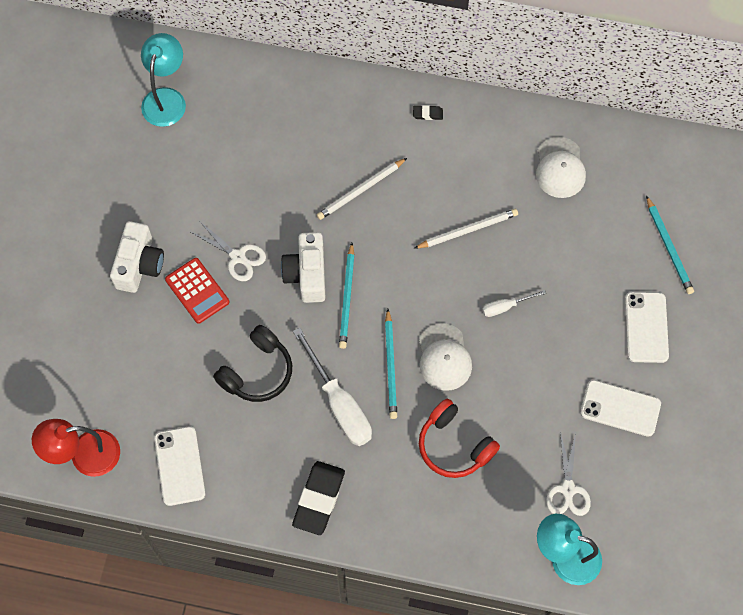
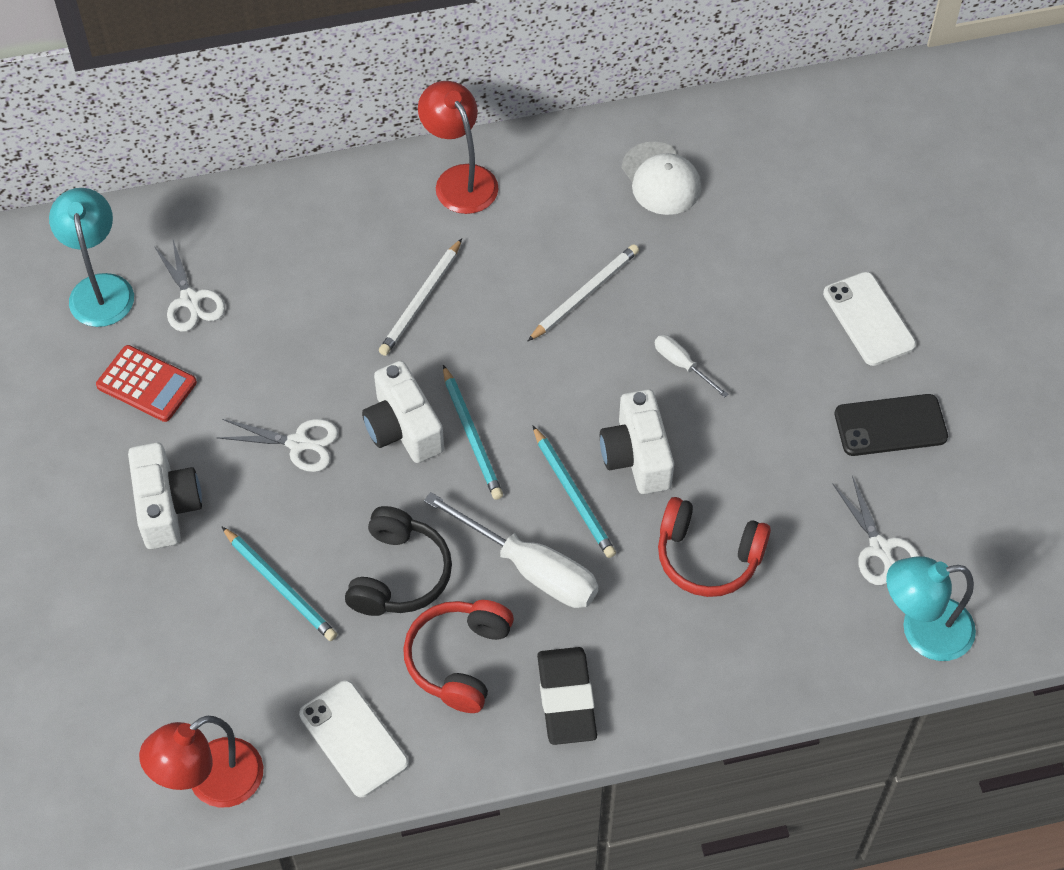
camera: 25 degrees left, 10 degrees down
(197, 291) = (264, 507): red calculator -> red calculator (146, 384)
(217, 129) = (190, 300): none -> white scissors
(266, 444) = (459, 660): none -> red headphones
(427, 114) = (460, 179): black eraser -> red lamp
(444, 357) = (637, 456): white cap -> white camera
(505, 307) = (682, 365): white screwdriver -> white screwdriver turned 90 degrees clockwise
(620, 408) = (890, 425): white phone -> black phone
(669, 247) = (844, 218): turquoise pencil -> turquoise pencil (280, 586)

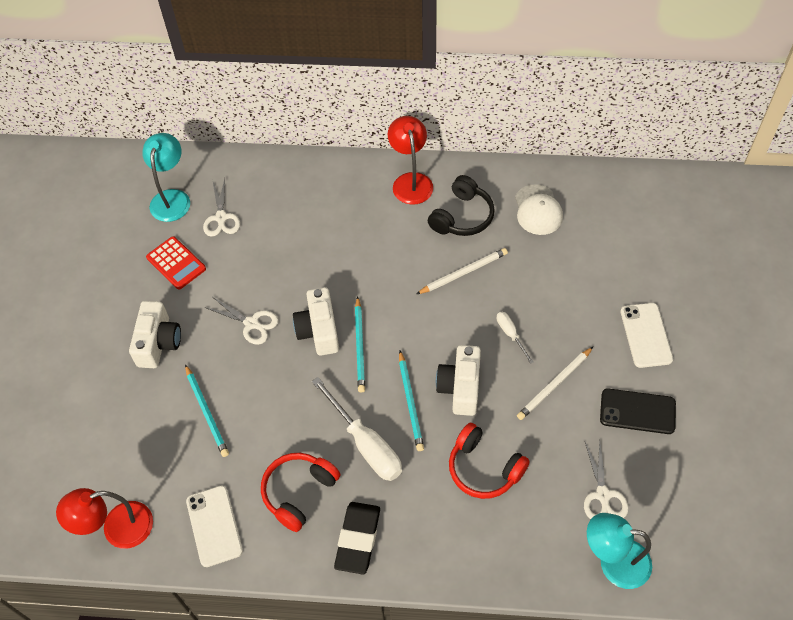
camera: 20 degrees right, 0 degrees up
(399, 574) = (282, 425): black headphones -> black headphones (462, 216)
(421, 300) = (359, 252): white pencil -> white pencil (554, 385)

